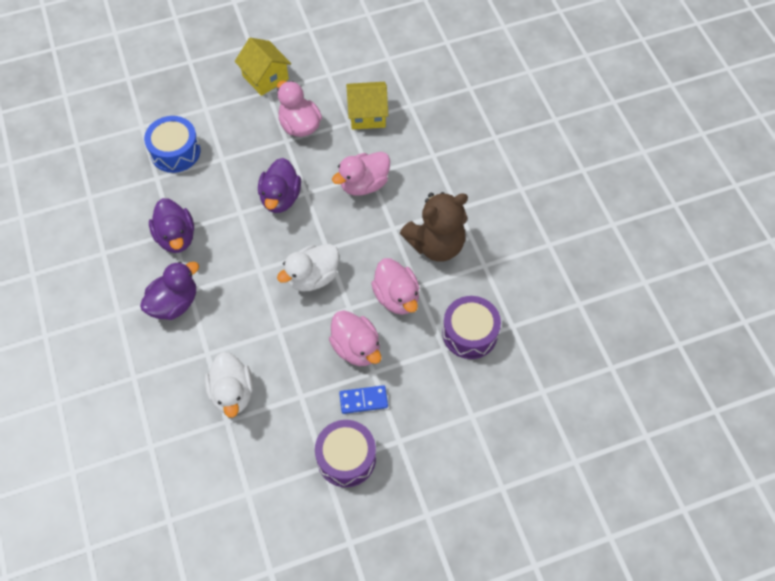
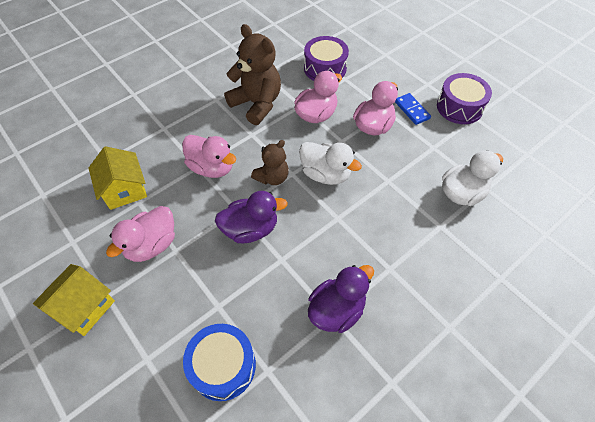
camera: 110 degrees left, 5 degrees down
(174, 303) = (410, 276): purple duck -> none
(329, 230) = (272, 177): none -> brown teddy bear

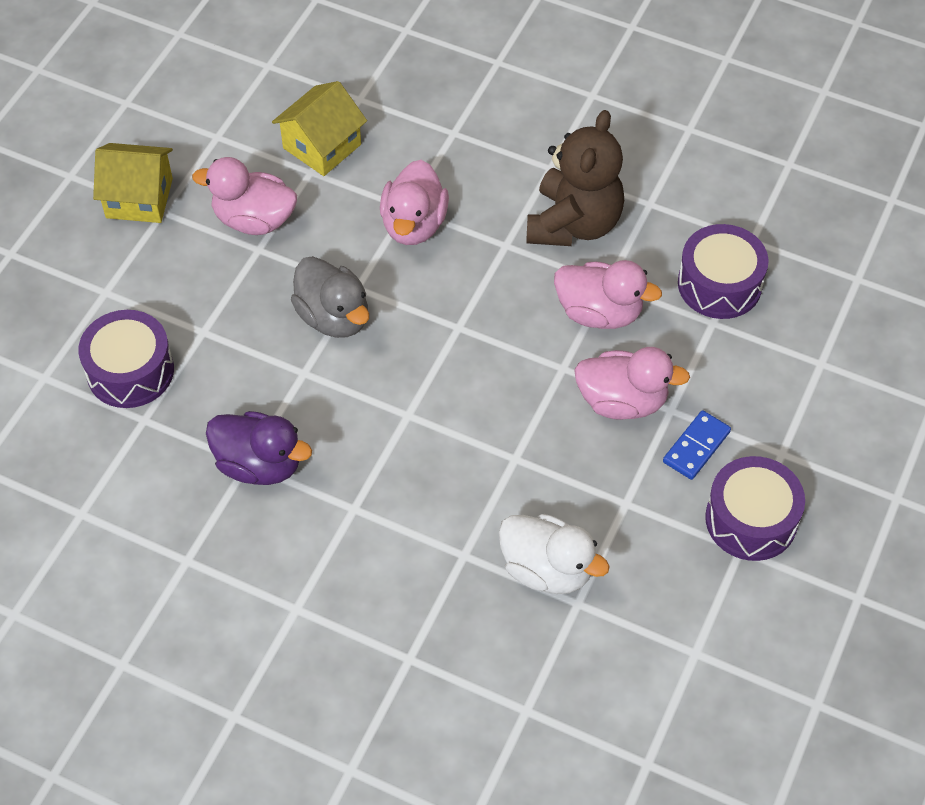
camera: 65 degrees right, 0 degrees up
(223, 366) = (130, 371): blue drum -> purple drum
(250, 229) = (334, 317): purple duck -> grey duck
(272, 177) = (437, 305): brown teddy bear -> none
(325, 174) = (481, 370): white duck -> none

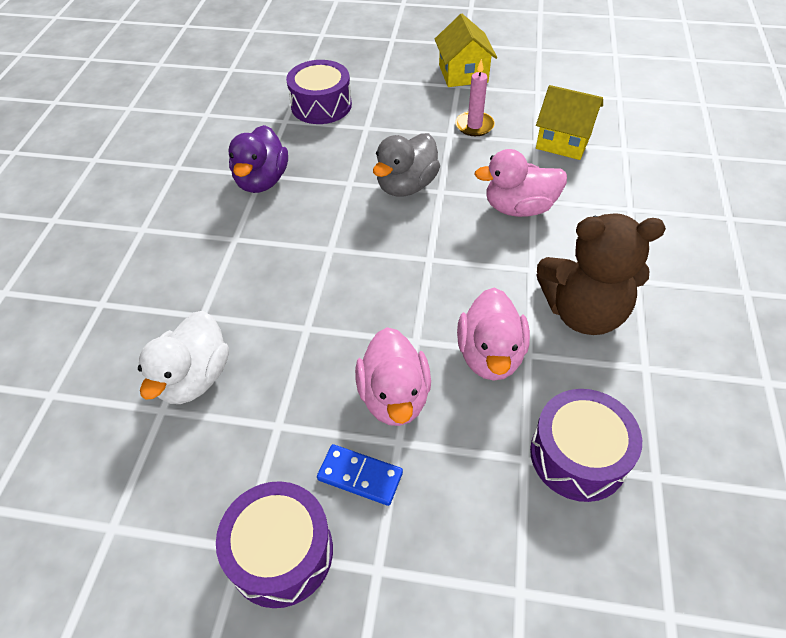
camera: 75 degrees right, 5 degrees down
(254, 220) = (474, 126): pink duck -> pink candle

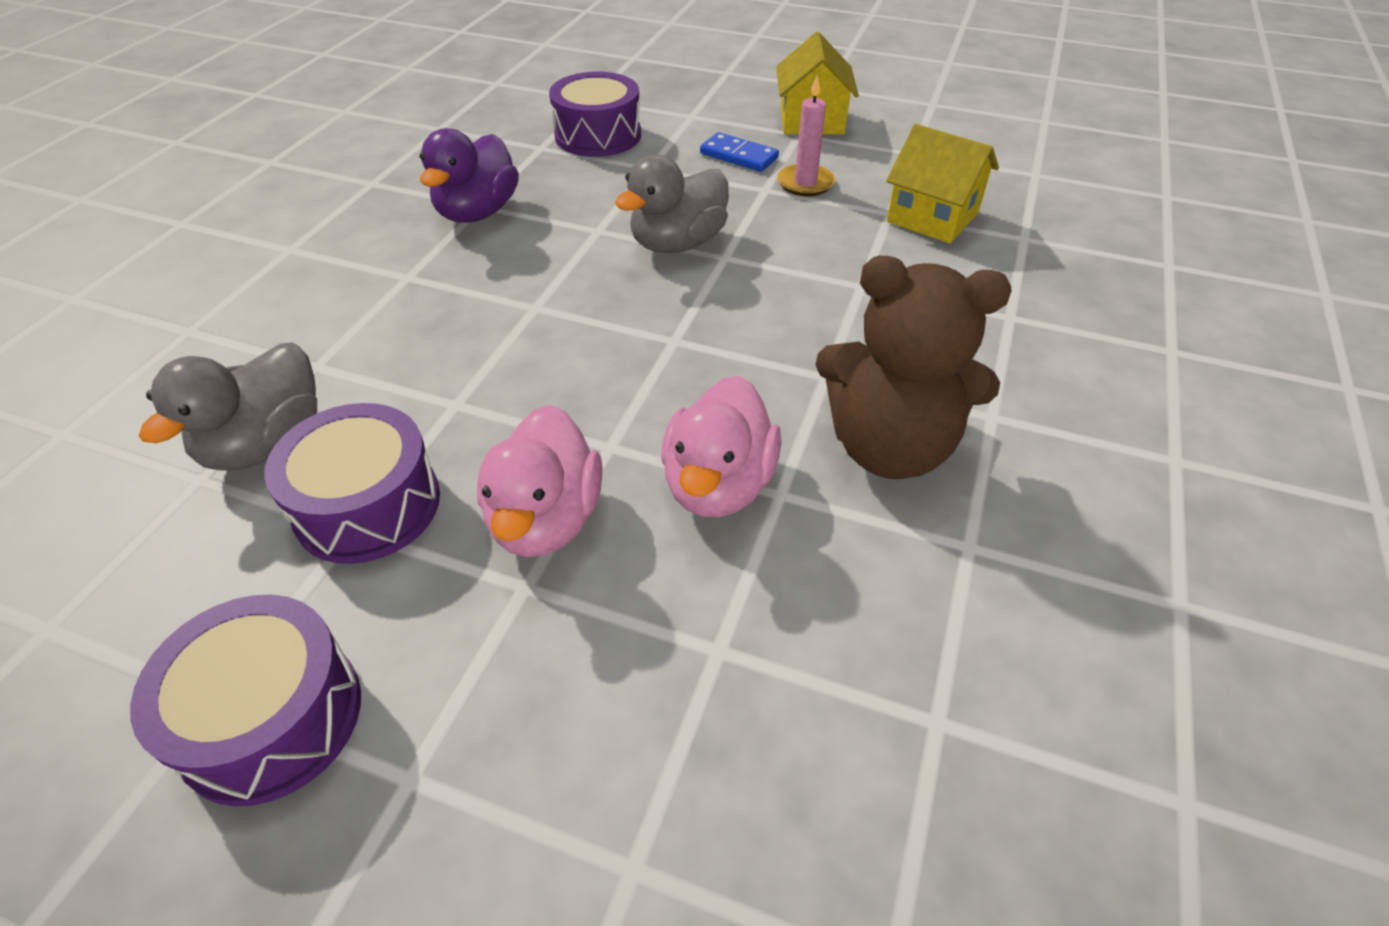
camera: 10 degrees right, 5 degrees down
(194, 378) = (266, 444): white duck -> grey duck
(360, 476) = (444, 625): blue domino -> blue domino (739, 156)
(519, 208) = (835, 292): pink duck -> none
(578, 455) = (811, 660): purple drum -> purple drum (367, 505)

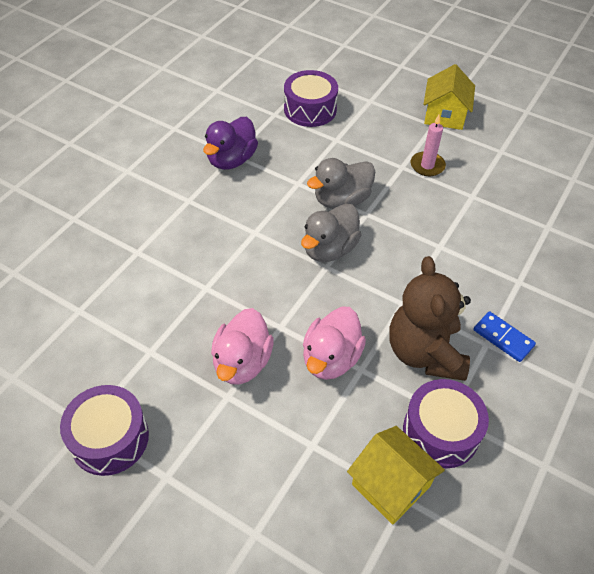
camera: 10 degrees right, 5 degrees up
(266, 444) = (111, 296): grey duck -> grey duck (329, 249)
(367, 505) = (158, 339): purple drum -> purple drum (440, 432)
(739, 156) = (392, 138): blue domino -> blue domino (503, 338)
(889, 447) = (425, 352): brown teddy bear -> brown teddy bear turned 60 degrees clockwise
(932, 217) = (497, 203): yellow house -> yellow house (391, 485)

